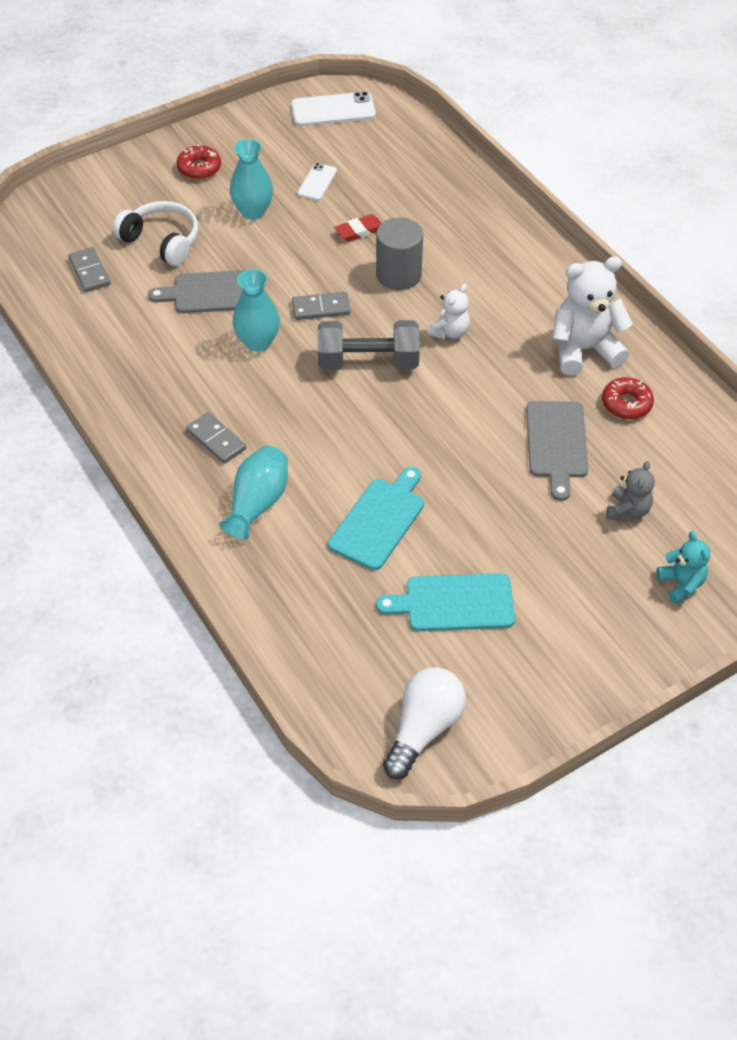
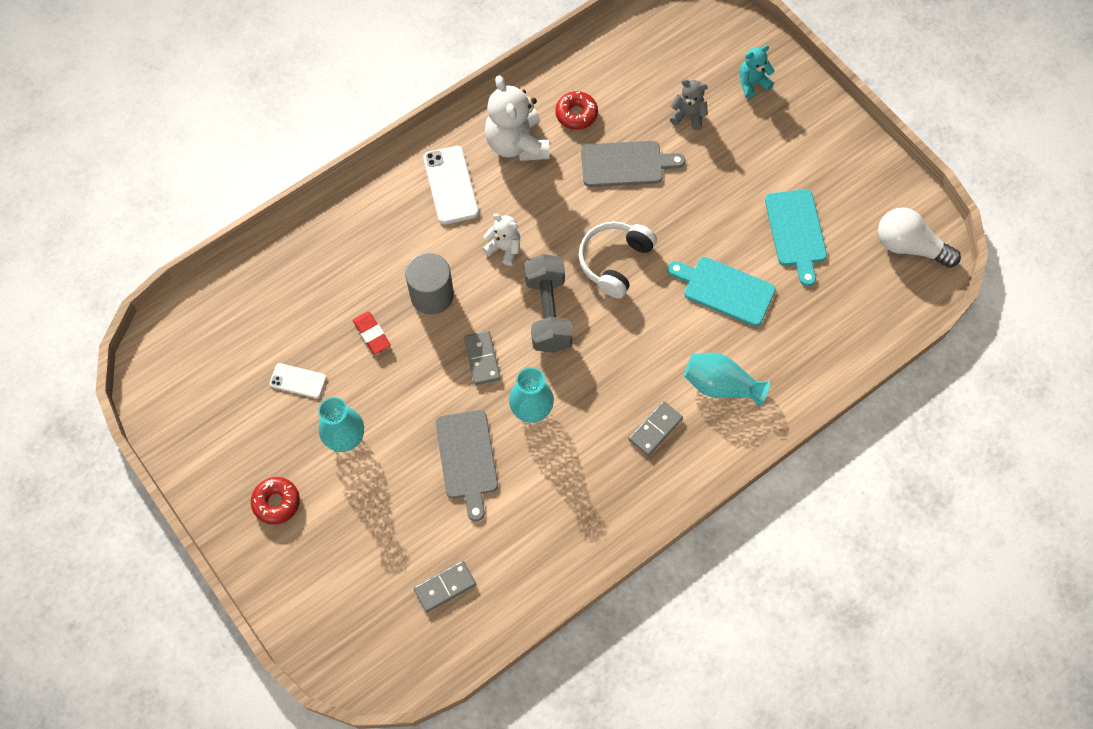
camera: 95 degrees left, 15 degrees up
(162, 241) = (395, 522): white headphones -> white headphones (615, 262)
(333, 110) = (177, 377): white phone -> white phone (451, 185)

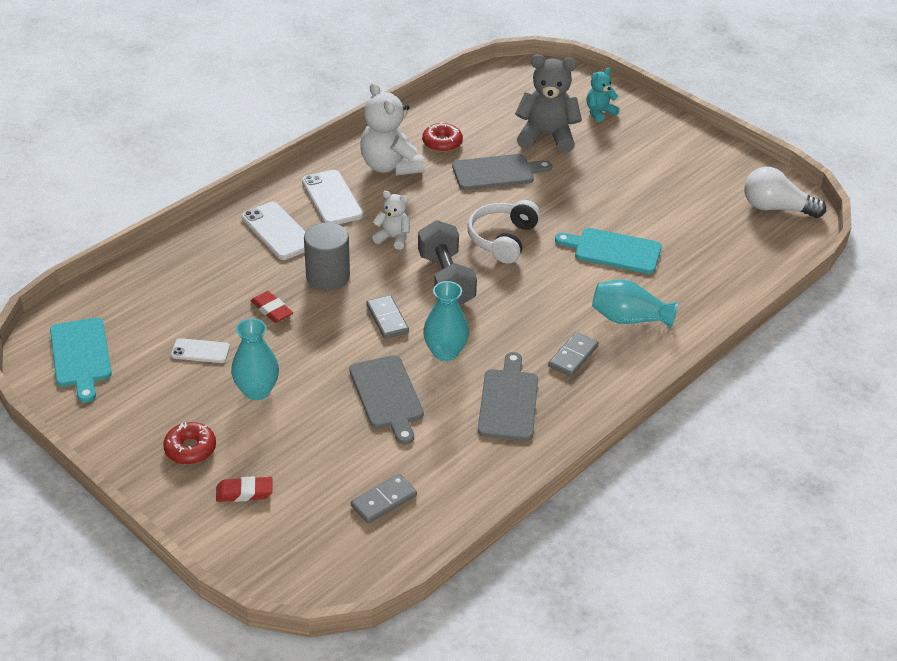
camera: 10 degrees left, 25 degrees down
(320, 561) = (244, 492): none -> red eraser
(391, 227) = (278, 231): none -> white phone
(581, 480) = (508, 401): none -> grey cutting board
(688, 115) = (546, 137): grey teddy bear -> grey teddy bear, size x1.83
(796, 232) = (669, 206): turquoise cutting board -> turquoise cutting board (81, 356)

